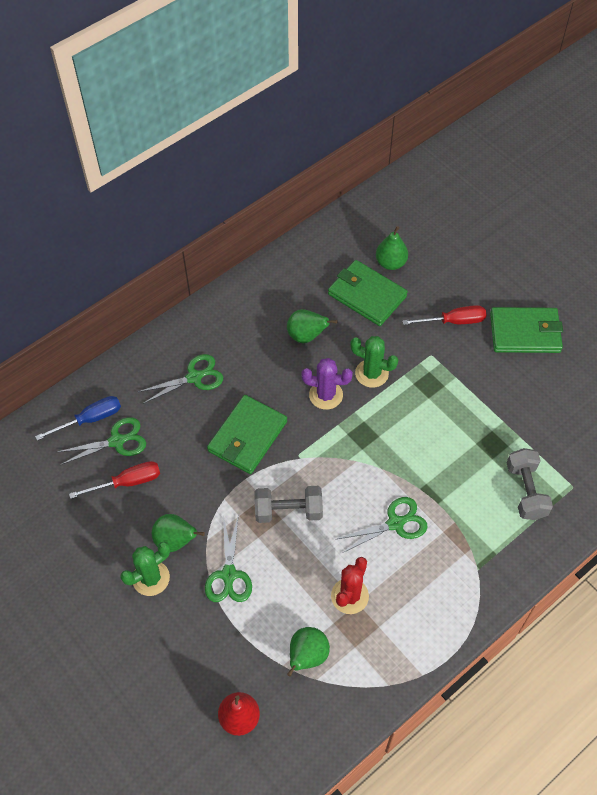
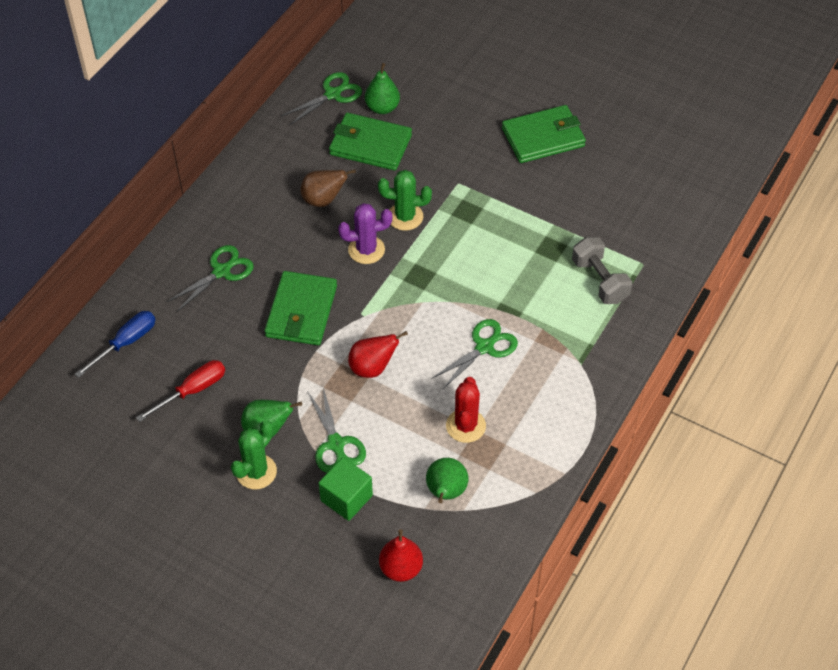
camera: 20 degrees left, 5 degrees down
(117, 441) = (165, 355): green scissors -> green scissors (333, 94)
(218, 631) = (346, 498): none -> green cube
(288, 511) = (372, 368): grey dumbbell -> red pear
(306, 336) = (323, 200): green pear -> brown pear
(453, 321) = (468, 146): red screwdriver -> none

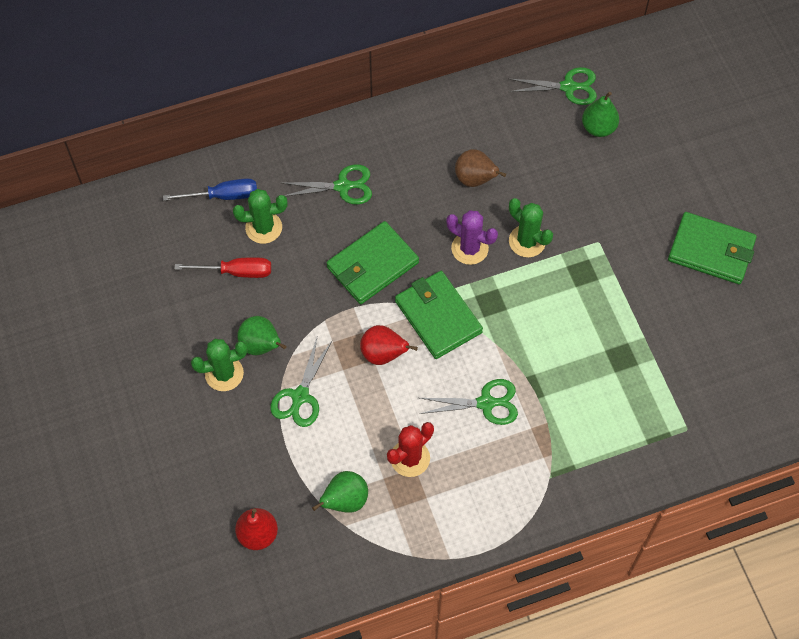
camera: 40 degrees right, 10 degrees up
(184, 343) = (263, 228): none -> green cactus
(346, 498) = (269, 446): green cube -> none
(370, 145) = (557, 155): green wallet -> green wallet (438, 316)
(599, 281) = (635, 416): grey dumbbell -> none

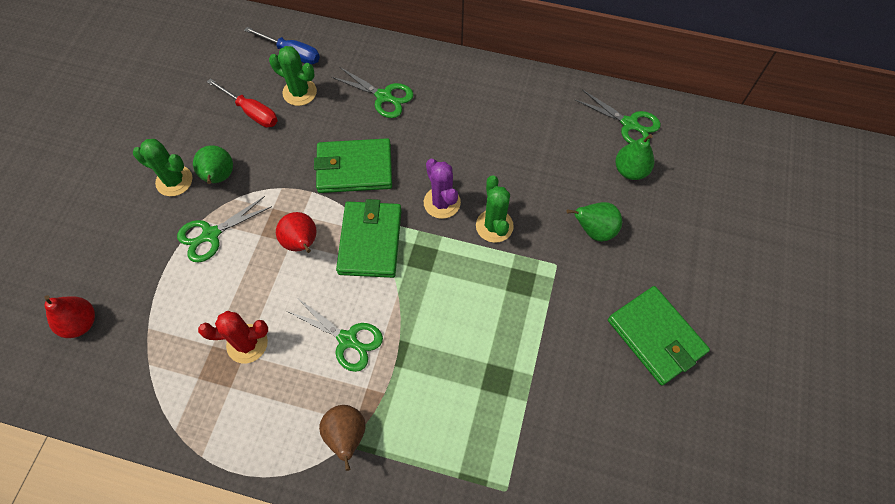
camera: 35 degrees right, 0 degrees up
(345, 501) = (167, 343): green pear -> green pear (594, 230)
(475, 179) = (492, 151): brown pear -> brown pear (346, 436)

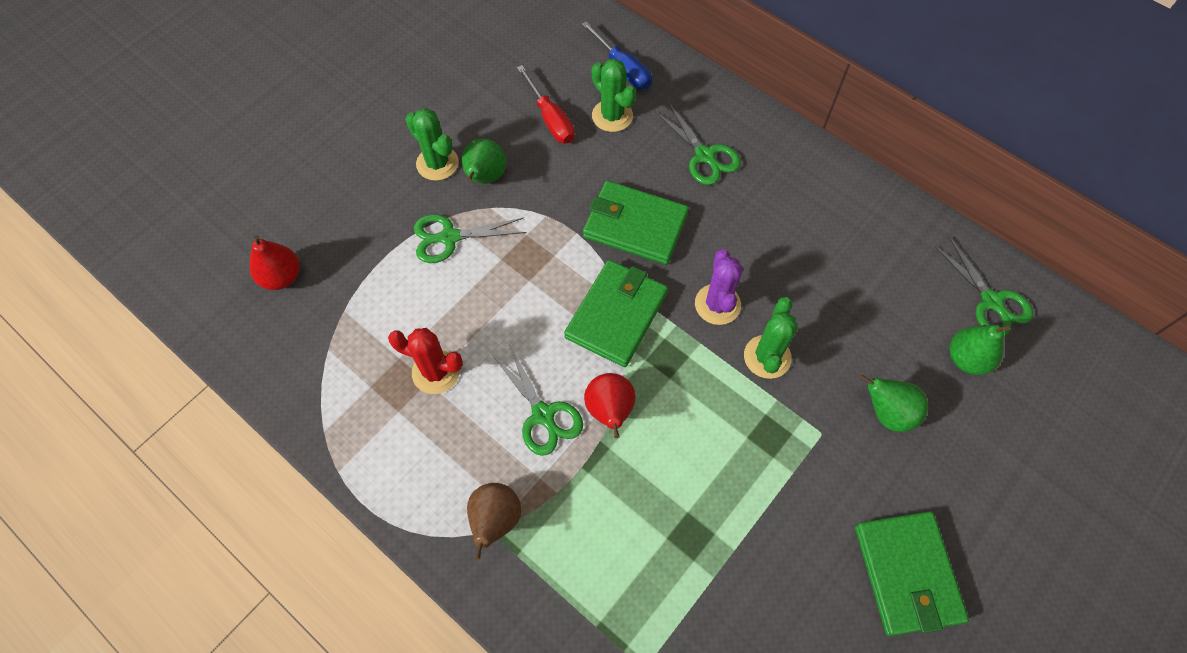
camera: 25 degrees right, 0 degrees up
(302, 243) = (541, 286): red pear -> red pear (610, 411)

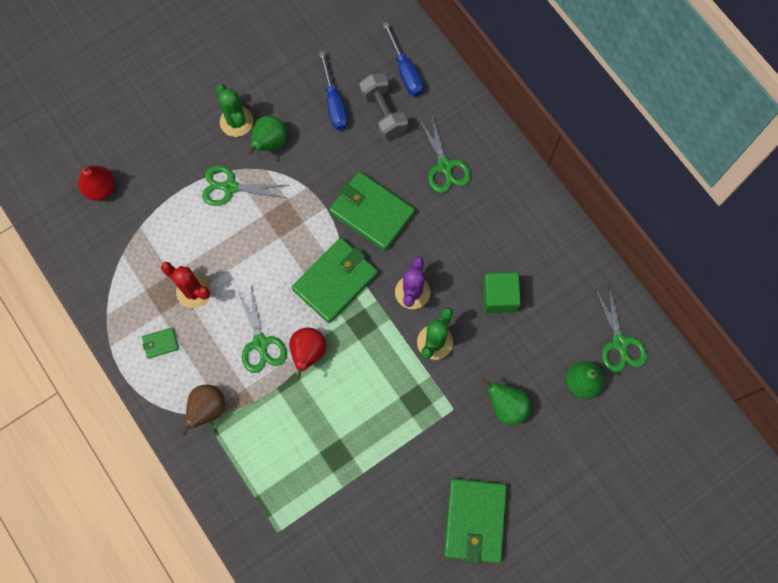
camera: 15 degrees right, 10 degrees up
(407, 449) = (160, 343): none -> green wallet
(550, 118) = (334, 103): red screwdriver -> blue screwdriver
(612, 116) = (383, 113): green cactus -> grey dumbbell
(825, 284) = (499, 297): none -> green cube

